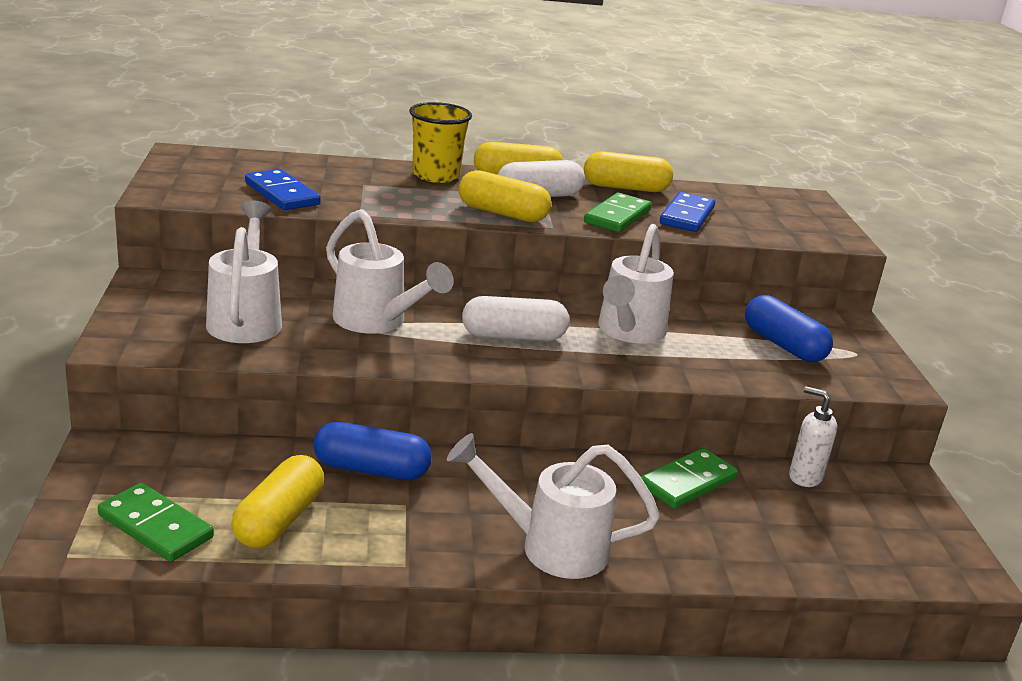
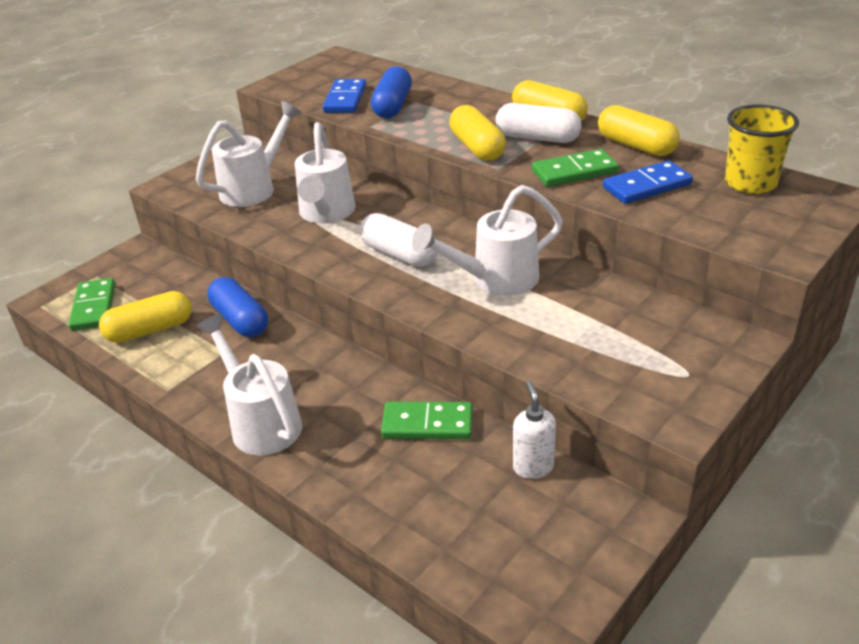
camera: 50 degrees right, 10 degrees up
(436, 175) = (483, 103): yellow cup -> yellow cup (750, 183)
(783, 345) = (621, 339): blue capsule -> blue capsule (393, 106)

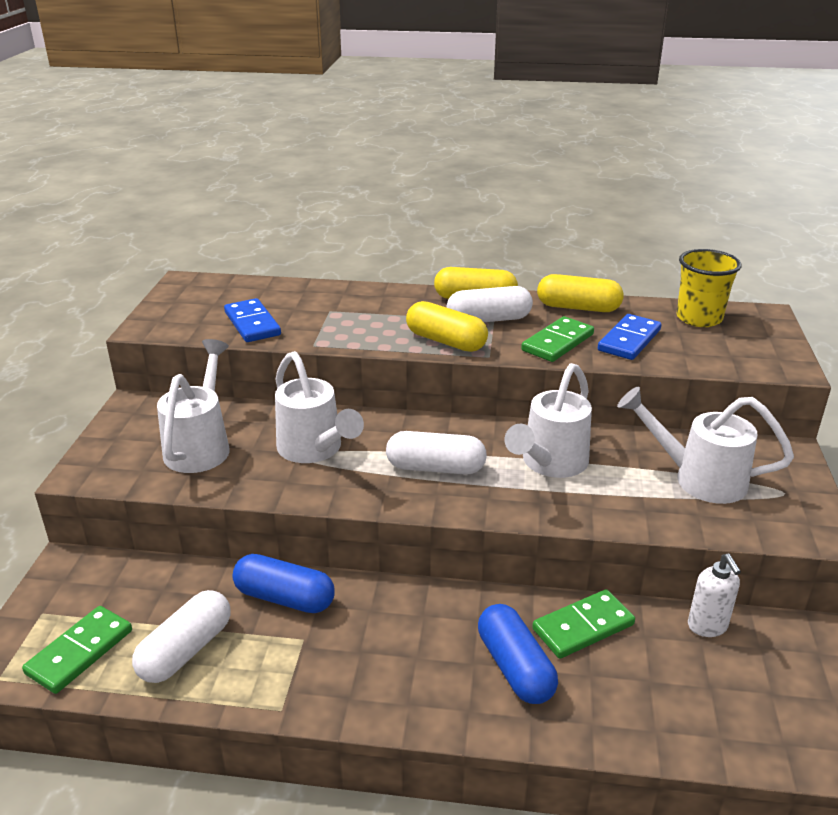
camera: 35 degrees left, 5 degrees down
(94, 307) = (80, 652): green domino -> green domino turned 75 degrees clockwise
(150, 330) = (186, 650): yellow capsule -> white capsule
(260, 421) = (423, 697): white watering can -> white watering can (698, 478)
(393, 106) = (312, 320): blue capsule -> blue capsule (515, 667)
(533, 467) = (707, 626): white soap dispenser -> white soap dispenser turned 150 degrees counterclockwise

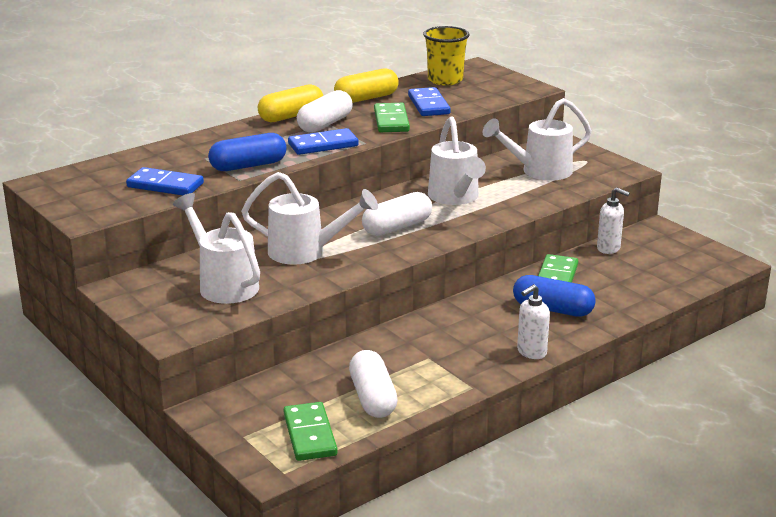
camera: 45 degrees left, 5 degrees down
(285, 598) = (383, 348): blue capsule -> blue capsule (248, 166)
(404, 710) = (531, 352): none -> white soap dispenser
(446, 341) = (323, 145): yellow capsule -> blue domino

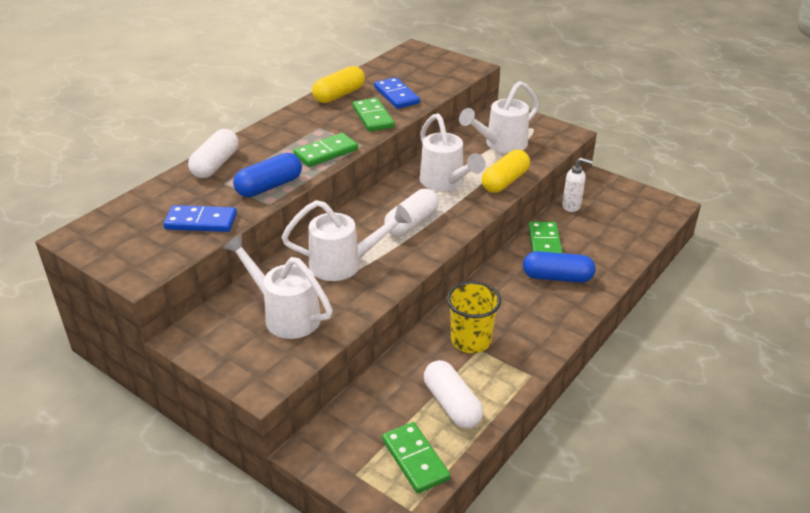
camera: 15 degrees left, 10 degrees up
(291, 116) = (282, 123): yellow capsule -> yellow capsule (505, 181)
(323, 145) = (326, 153): blue domino -> green domino
(325, 124) = (316, 128): white capsule -> white capsule (215, 164)
(445, 80) = (397, 67): yellow cup -> yellow cup (471, 341)
(531, 352) = (561, 327): white soap dispenser -> none

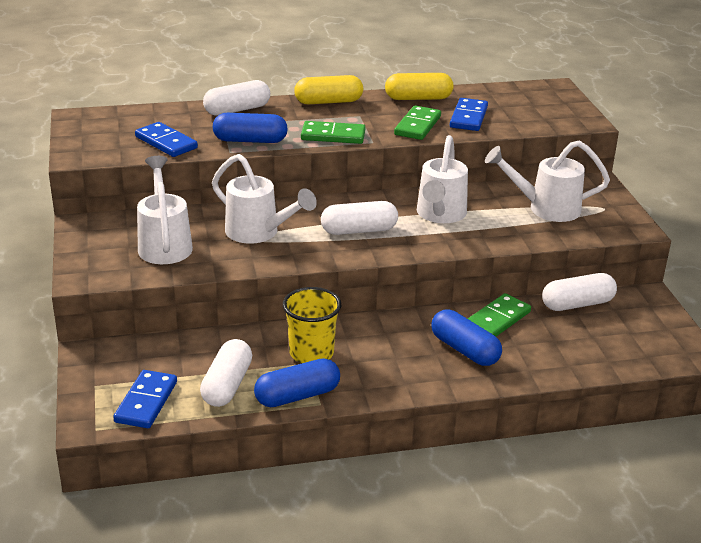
camera: 40 degrees right, 5 degrees down
(415, 459) = (146, 402): green domino -> blue domino
(505, 181) = (497, 238): yellow capsule -> yellow capsule (328, 102)
(509, 380) = (297, 396): none -> blue capsule
(571, 206) = (577, 304): white soap dispenser -> white capsule

